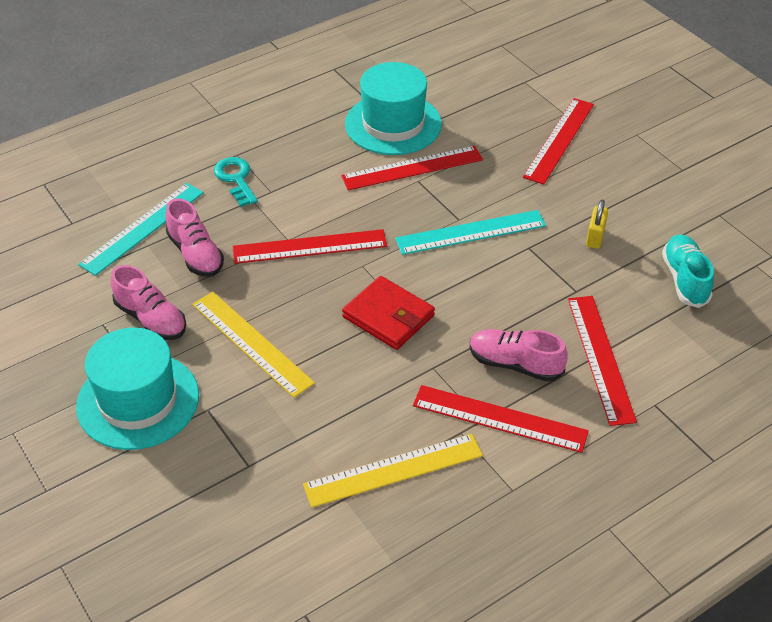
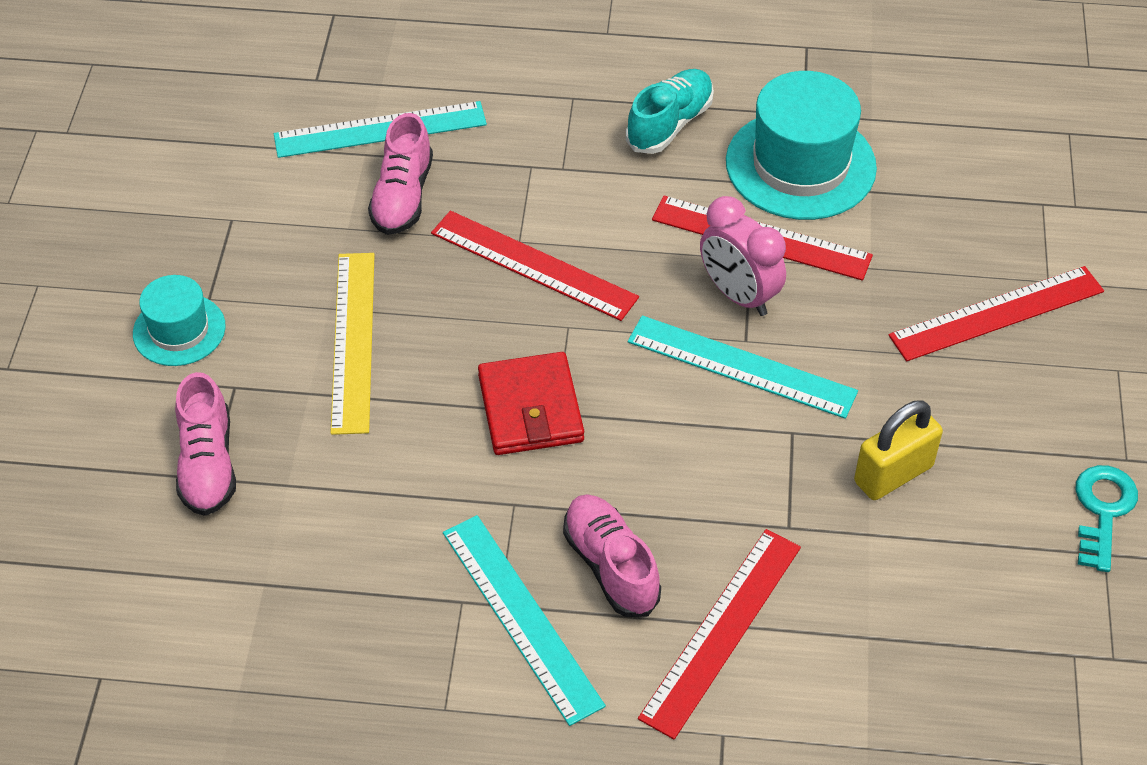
camera: 40 degrees right, 5 degrees up
(138, 401) = (179, 330): turquoise hat -> turquoise hat, size x0.57
(151, 319) = (282, 245): pink shoe -> pink shoe (208, 464)
(236, 179) = (539, 128): turquoise key -> turquoise key (1102, 511)
(393, 470) = (345, 591): yellow ruler -> none
(431, 200) = (738, 295): none -> pink clock
(499, 418) = (521, 617): red ruler -> turquoise ruler
(595, 237) = (893, 474): yellow padlock -> yellow padlock, size x1.50
(685, 279) = (949, 608): turquoise shoe -> turquoise shoe (669, 124)

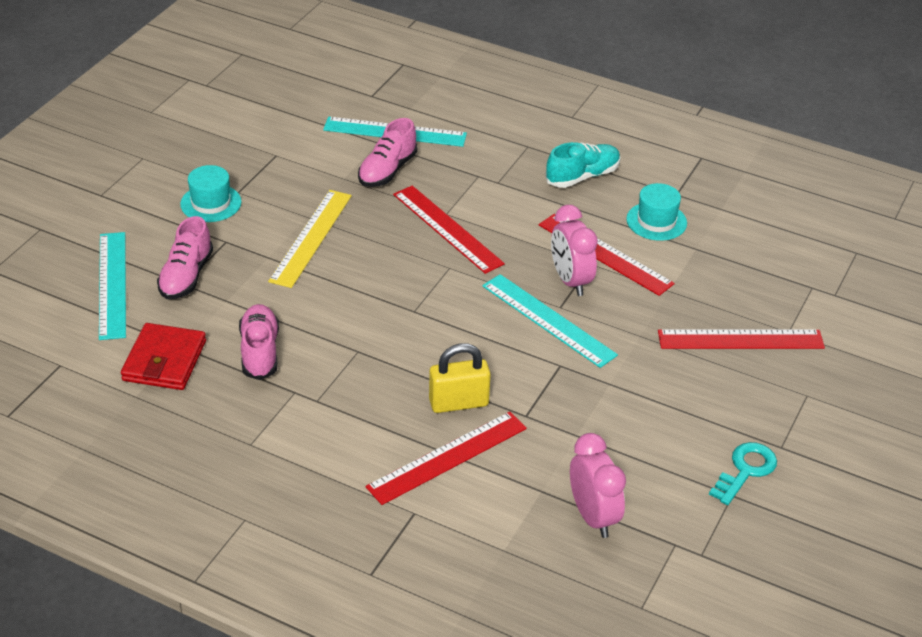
camera: 20 degrees right, 10 degrees down
(521, 617) = (326, 411): turquoise ruler -> turquoise ruler (112, 284)
(531, 408) = (399, 304): red wallet -> red wallet (164, 361)
(611, 566) = (398, 401): pink shoe -> pink shoe (260, 352)
(800, 165) = (656, 221): turquoise hat -> turquoise hat, size x0.57
(893, 474) = (613, 407): yellow padlock -> yellow padlock (458, 403)
(953, 653) = (593, 517): none -> pink clock

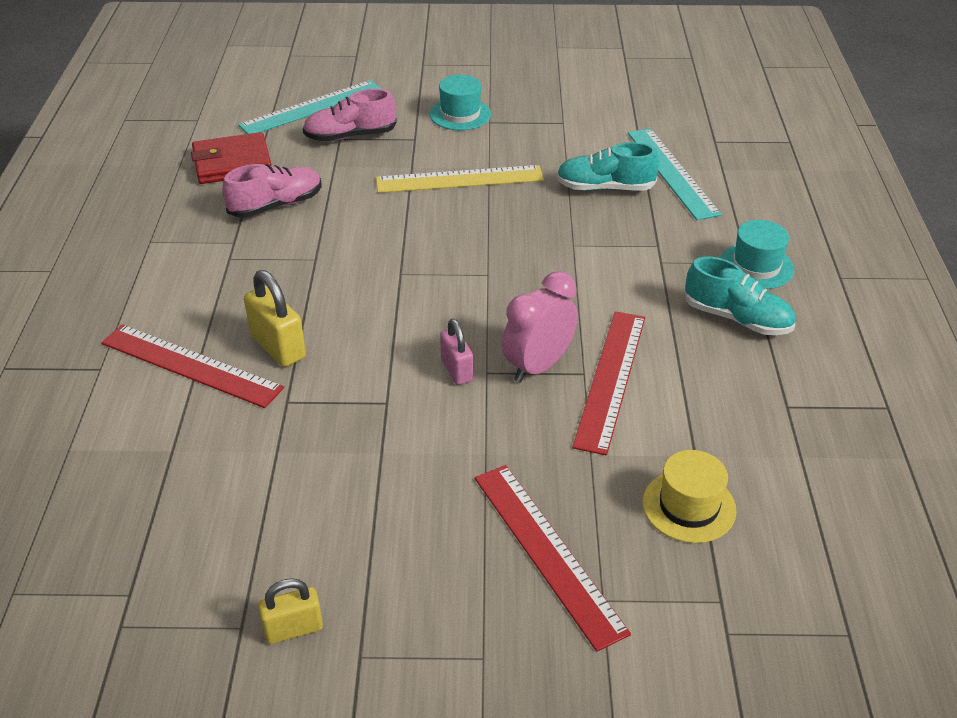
camera: 65 degrees right, 0 degrees up
(387, 170) = (605, 188): pink shoe -> turquoise shoe
(447, 228) = (549, 253): red ruler -> none
(548, 320) = (456, 370): turquoise ruler -> pink padlock
(593, 517) = (147, 505): pink clock -> none
(656, 221) = (714, 404): turquoise hat -> turquoise hat (756, 266)
(736, 268) = (689, 506): none -> yellow hat
(745, 470) = (293, 629): turquoise key -> yellow padlock

